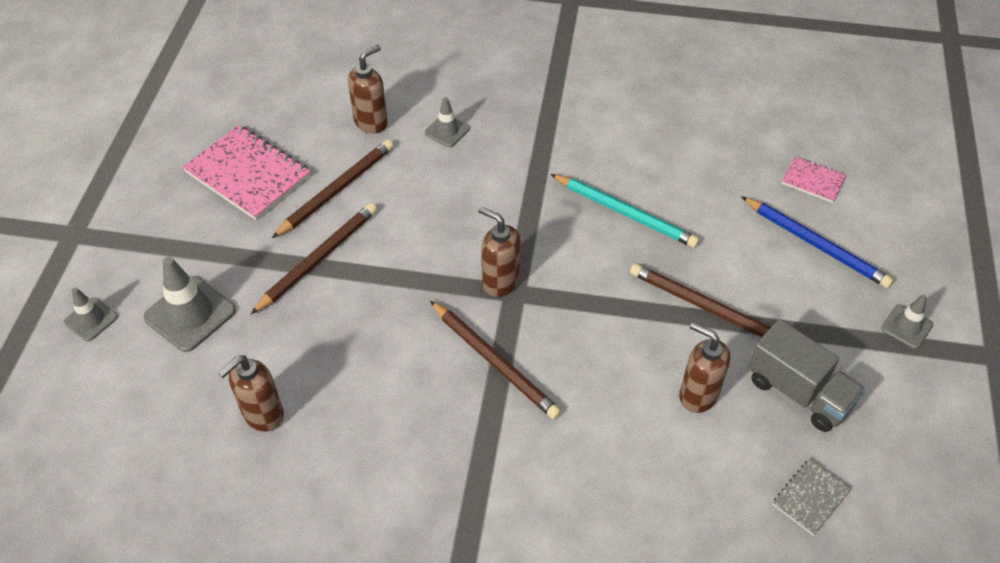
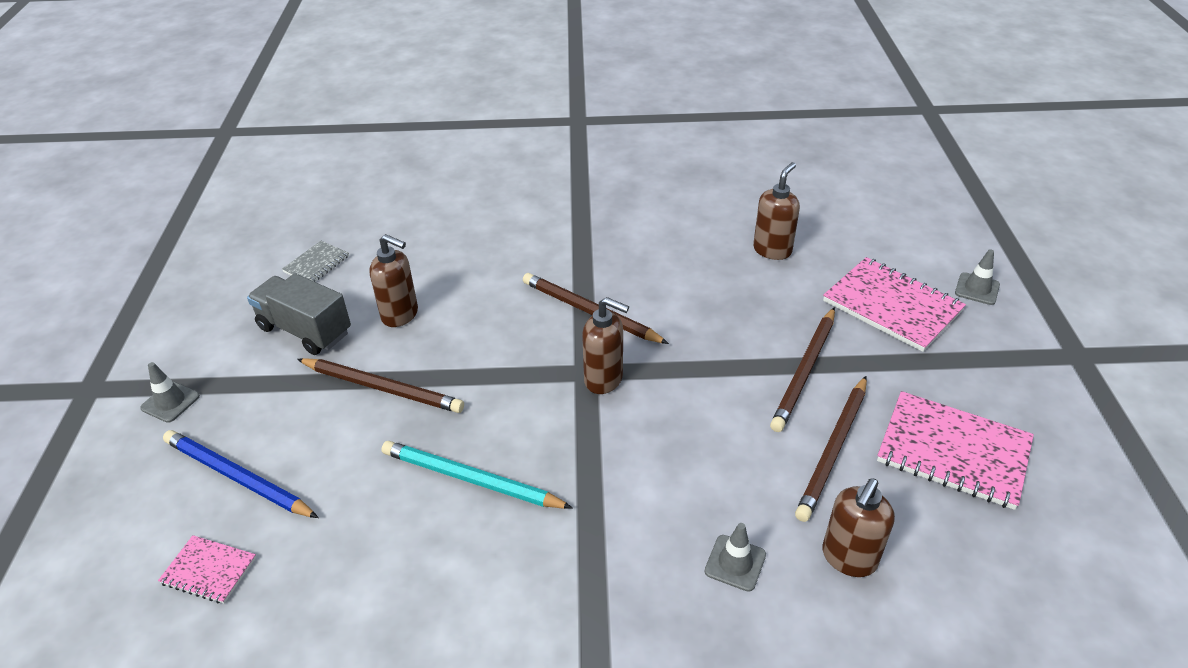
camera: 170 degrees right, 10 degrees down
(190, 314) = (892, 306): grey traffic cone -> pink notebook

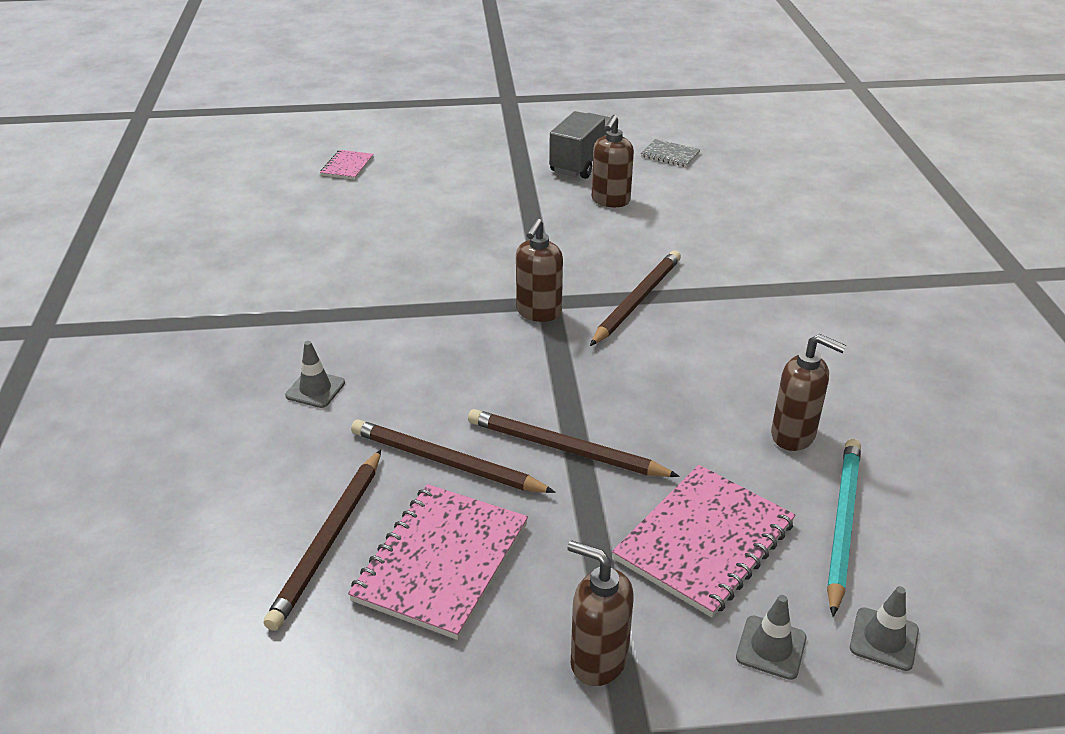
camera: 85 degrees right, 5 degrees down
(170, 402) = (497, 127): grey traffic cone -> grey traffic cone (884, 639)
(237, 477) = (425, 162): blue pencil -> none
(382, 387) = (518, 204): brown pencil -> brown pencil (329, 540)
(471, 479) = (417, 253): turquoise pencil -> turquoise pencil (842, 523)
(848, 558) = (308, 460): brown soap dispenser -> brown soap dispenser (598, 660)

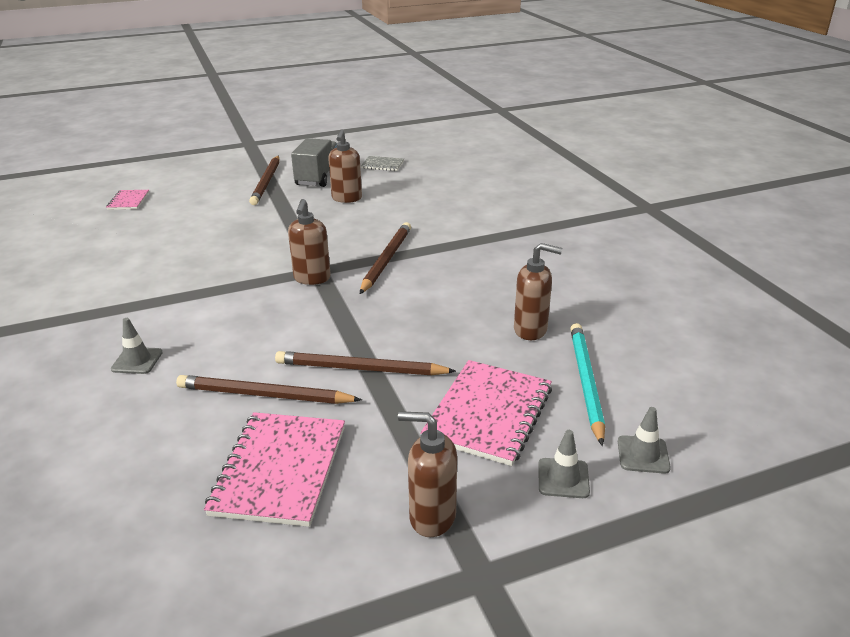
camera: 15 degrees left, 5 degrees down
(329, 540) = (176, 472): brown pencil -> brown pencil (267, 182)

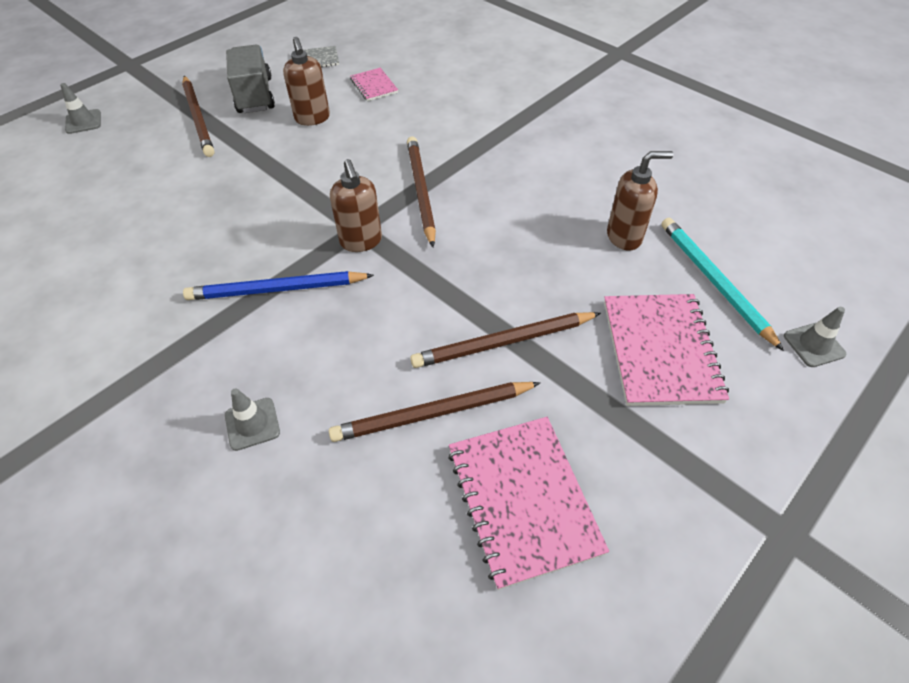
camera: 25 degrees left, 20 degrees up
(128, 201) = (39, 193): pink notebook -> pink notebook (374, 86)
(226, 291) = (277, 290): none -> blue pencil
(431, 517) = (700, 490): brown soap dispenser -> none
(563, 478) = (772, 398): grey traffic cone -> grey traffic cone (83, 122)

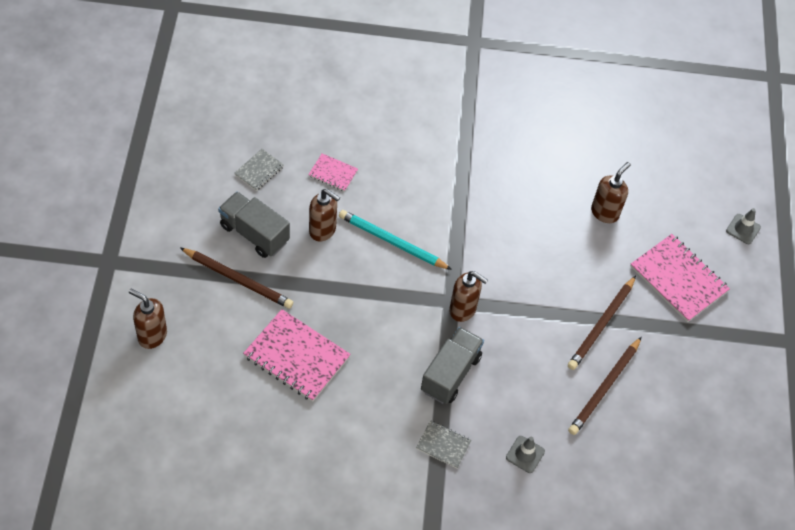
camera: 45 degrees left, 5 degrees up
(83, 122) = (152, 336): grey traffic cone -> brown soap dispenser
(182, 353) = (443, 445): none -> grey notebook
(277, 290) = (450, 373): blue pencil -> grey truck
(420, 191) = (460, 250): brown pencil -> none
(523, 500) = (681, 401): pink notebook -> pink notebook (296, 357)
(714, 282) = (672, 217): turquoise pencil -> turquoise pencil (392, 242)

